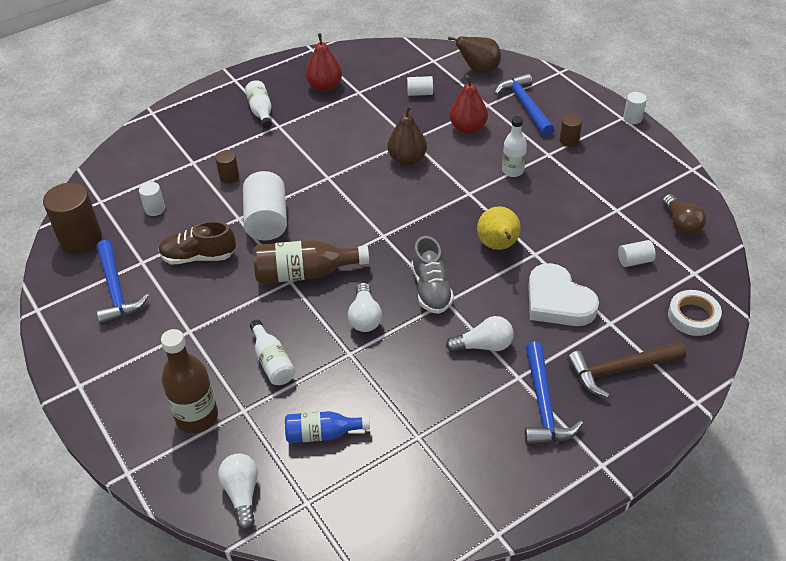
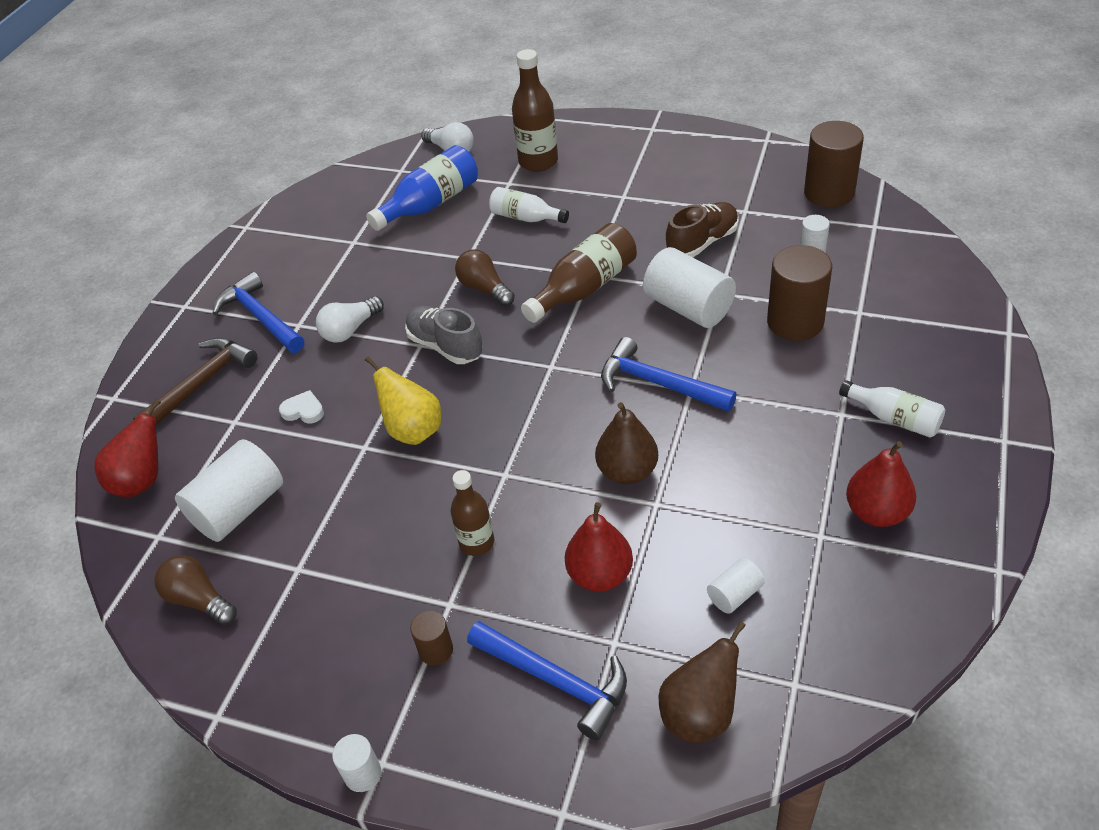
camera: 145 degrees right, 0 degrees up
(116, 290) = (729, 183): blue hammer -> blue hammer (659, 384)
(229, 177) = (795, 322): brown cylinder -> brown cylinder, size x2.01
(322, 434) = (431, 204): blue bottle -> blue bottle, size x1.56
(365, 317) = (484, 288): white light bulb -> brown light bulb
(513, 171) = (477, 542): white bottle -> brown bottle
(558, 301) = (303, 410): white heart -> white heart, size x0.45
(635, 261) = (239, 508): white cylinder -> white cylinder, size x2.01
(693, 316) = (142, 481): white tape -> red pear

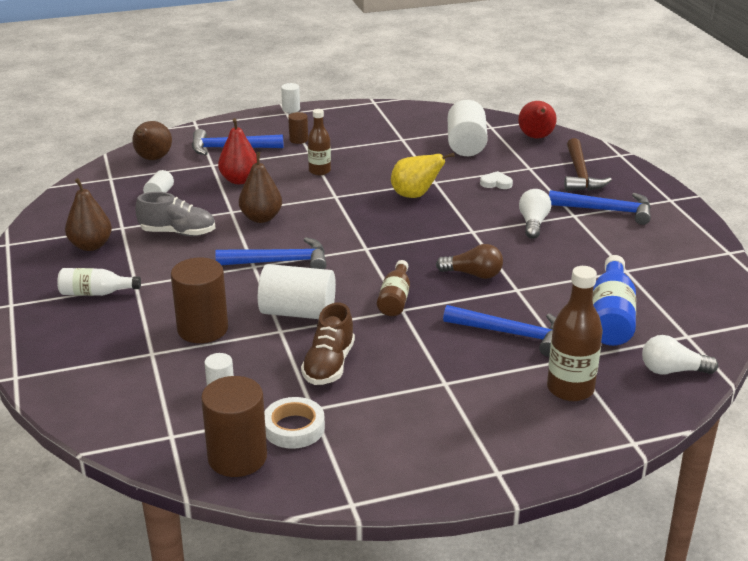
camera: 140 degrees right, 15 degrees down
(199, 600) = (435, 120): brown light bulb -> none
(303, 410) = (496, 183): white heart -> white heart turned 150 degrees counterclockwise
(445, 346) = (453, 236): grey shoe -> grey shoe (178, 232)
(525, 218) = (511, 334): white bottle -> blue hammer
(584, 288) = (395, 299): brown bottle -> brown bottle, size x0.64
(770, 200) = (294, 428): none -> white tape
(876, 512) = (91, 246): red pear -> brown pear

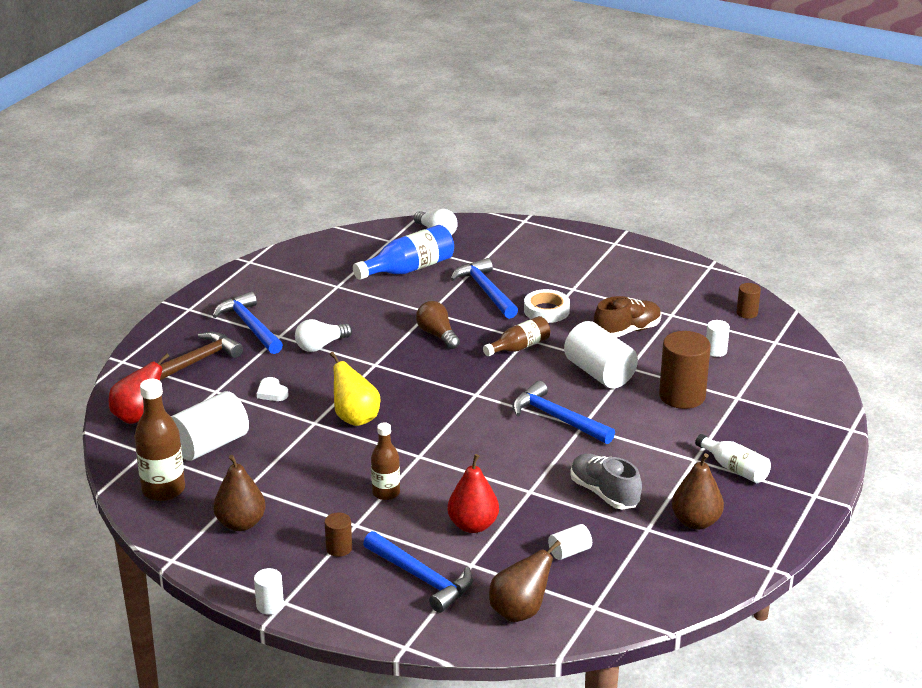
camera: 135 degrees left, 0 degrees up
(237, 457) = (747, 313): brown cylinder -> brown cylinder, size x0.50
(261, 218) = (514, 468): brown pear -> brown pear (241, 523)
(294, 428) = (695, 311): white tape -> white tape (546, 310)
(570, 389) = (508, 252): brown bottle -> brown bottle (163, 490)

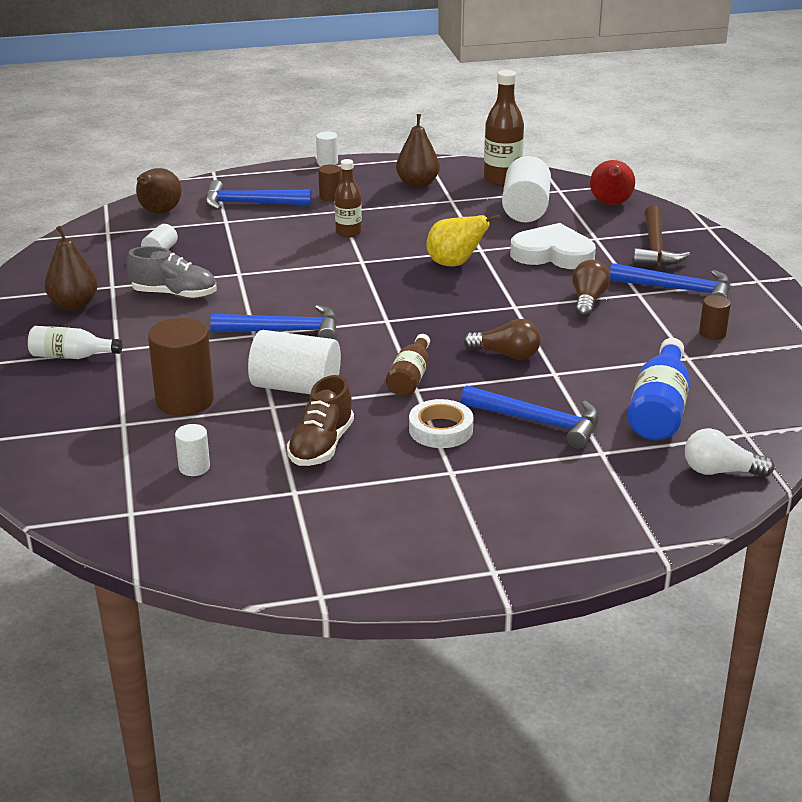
camera: 140 degrees right, 0 degrees up
(272, 392) = (553, 254): white heart -> white heart, size x2.22
(321, 346) = (588, 300): white light bulb -> brown light bulb
(473, 525) = (254, 239): red pear -> none
(747, 313) = (200, 539): brown cylinder -> brown cylinder (712, 333)

